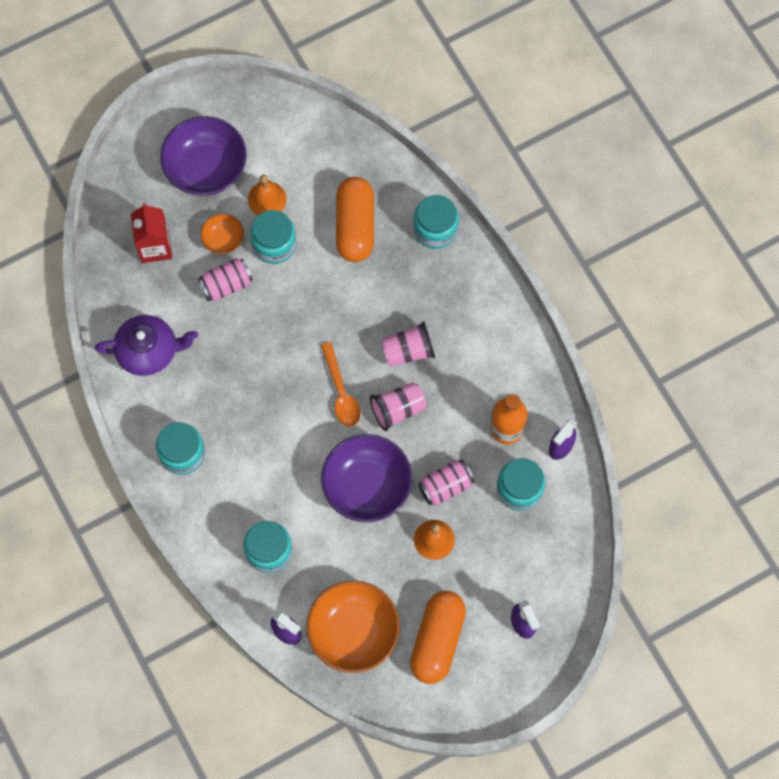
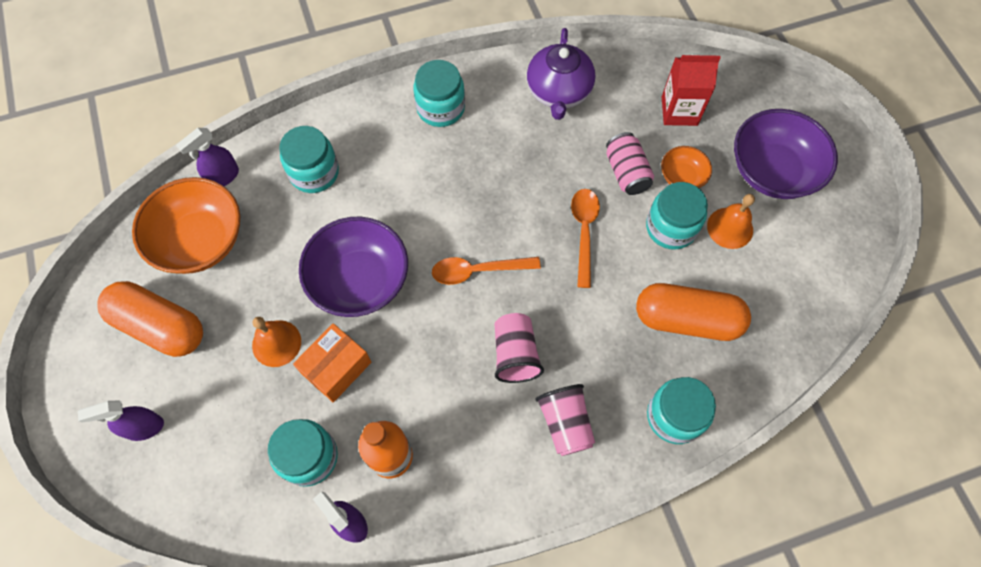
camera: 100 degrees right, 5 degrees down
(290, 312) = (584, 232): none -> orange spoon
(398, 409) = (443, 329): pink cup -> pink cup (565, 423)
(445, 486) = (336, 368): pink can -> orange box

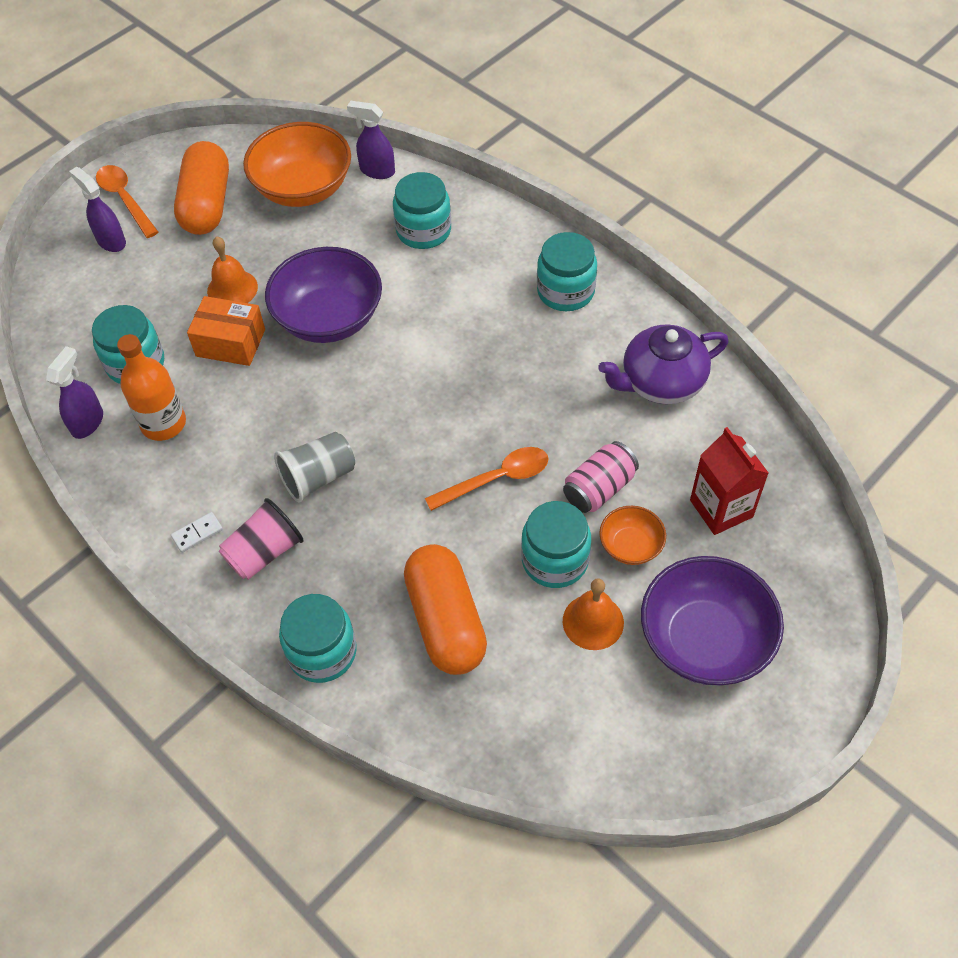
camera: 65 degrees right, 10 degrees down
(478, 271) = (394, 406): orange spoon -> orange spoon (125, 199)
(515, 354) = (318, 477): pink cup -> grey cup
(520, 469) = (197, 533): none -> white domino

